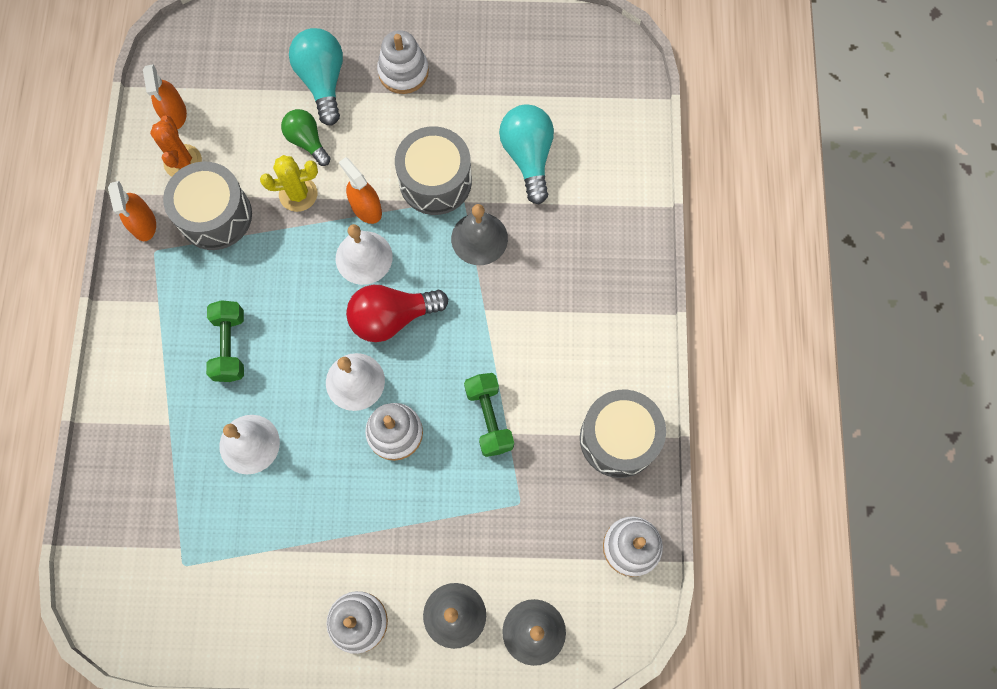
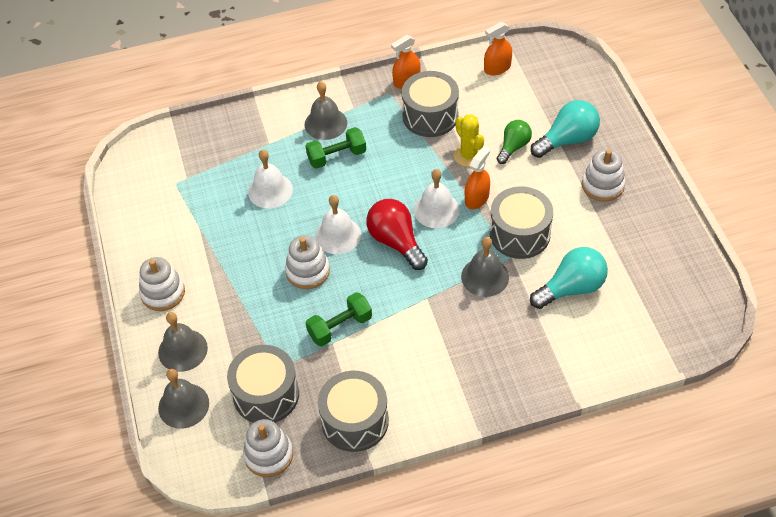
camera: 75 degrees right, 20 degrees down
(168, 343) = (325, 123): none -> grey bell
(183, 162) = (463, 85): orange cactus -> none
(551, 529) = (266, 394): none -> grey drum

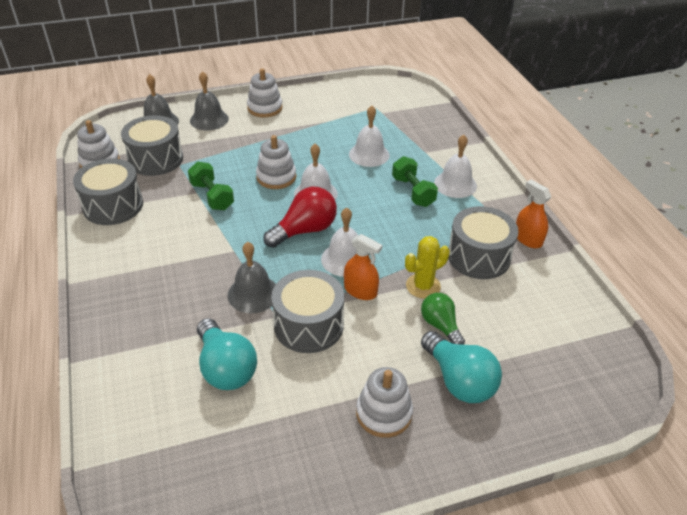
camera: 85 degrees right, 10 degrees down
(325, 123) = (455, 184): grey bell -> white bell
(497, 68) = (570, 316): orange spray bottle -> none
(513, 147) = (440, 326): green light bulb -> green light bulb turned 150 degrees counterclockwise

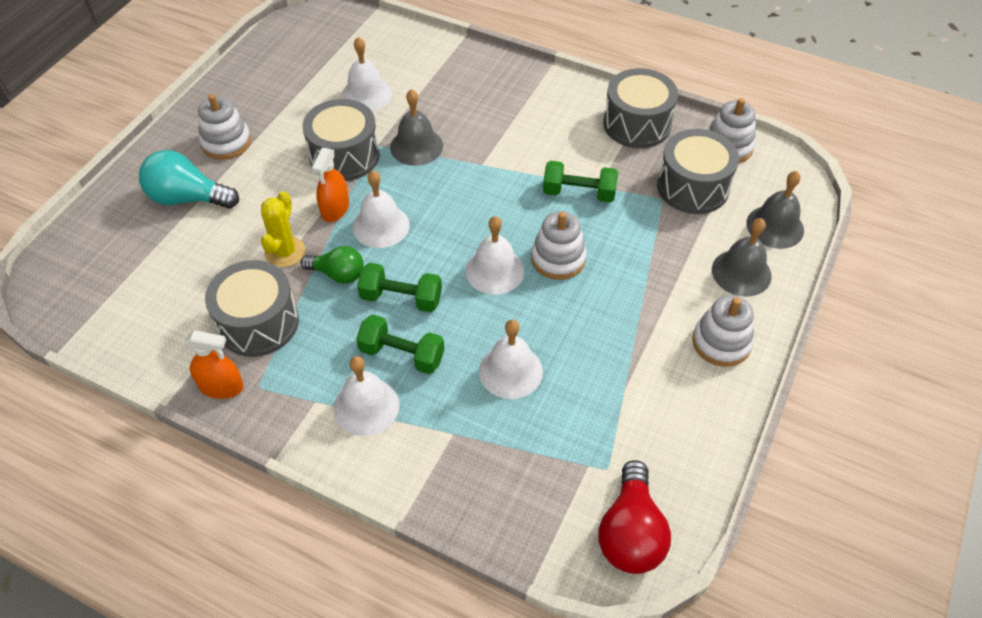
camera: 135 degrees right, 10 degrees up
(226, 368) = (366, 94): turquoise light bulb -> white bell
(305, 230) = (450, 225): red light bulb -> red light bulb (630, 533)
(360, 291) = (335, 209): orange spray bottle -> orange spray bottle turned 60 degrees counterclockwise
(382, 214) = (401, 298): none -> green dumbbell
(440, 326) = (238, 228): green light bulb -> green light bulb (338, 274)

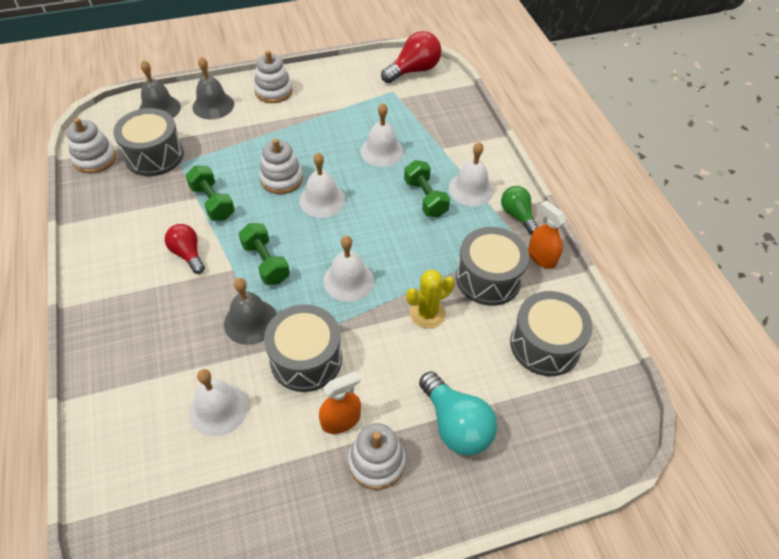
camera: 135 degrees left, 0 degrees up
(335, 209) = (362, 318): orange spray bottle -> orange spray bottle (341, 420)
(338, 274) = (410, 270): green light bulb -> green light bulb (517, 215)
(401, 298) = (391, 226): green dumbbell -> green dumbbell (266, 263)
(531, 147) = (188, 254): none -> red light bulb
(637, 124) = (108, 213): grey drum -> grey drum (545, 344)

